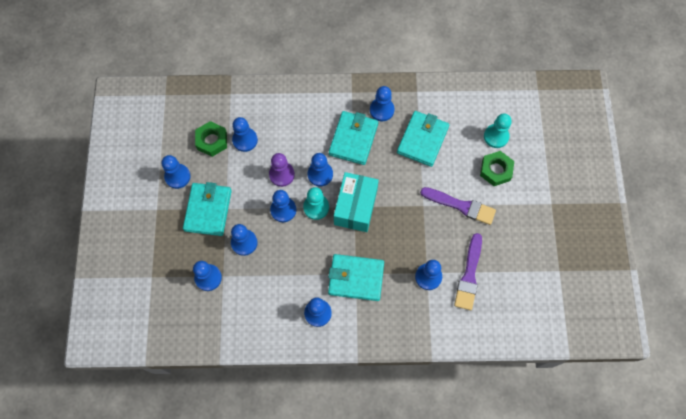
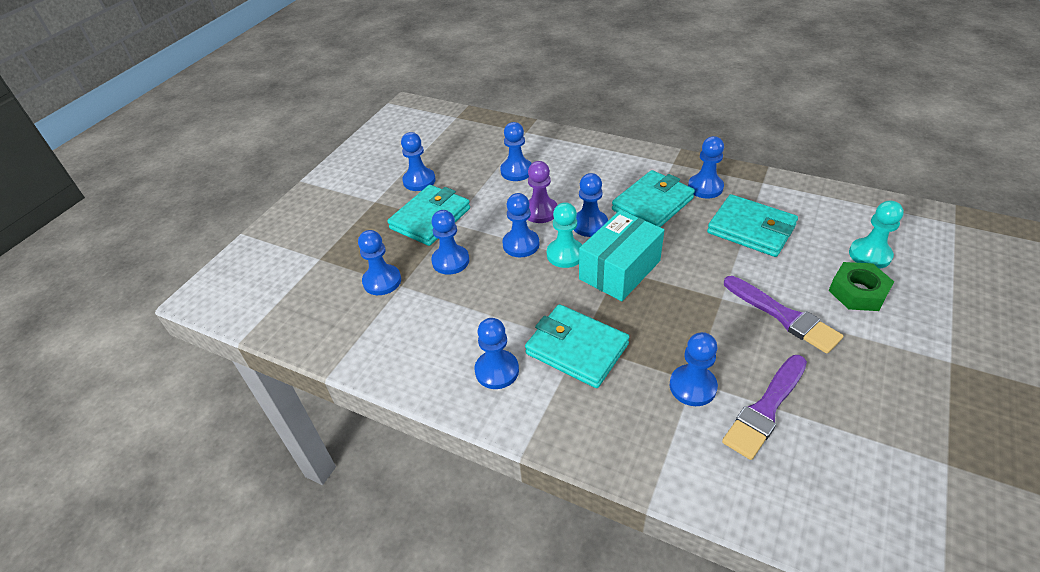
camera: 30 degrees right, 25 degrees down
(212, 141) = (478, 162): green nut -> none
(422, 140) = (751, 229): turquoise wallet -> turquoise wallet turned 75 degrees clockwise

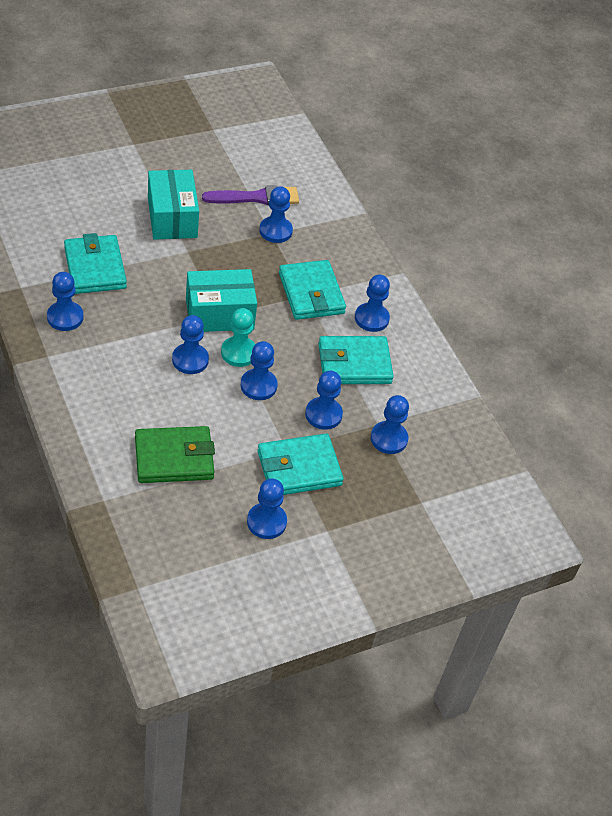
camera: 150 degrees left, 5 degrees up
(516, 171) = (174, 458): blue pawn -> green wallet
(540, 211) = (209, 401): purple pawn -> none
(652, 204) = (122, 337): turquoise wallet -> turquoise wallet (354, 364)
(783, 316) = (172, 218): purple brush -> turquoise box
(858, 292) = (110, 194): green nut -> none
(870, 255) = (62, 201): turquoise pawn -> none

